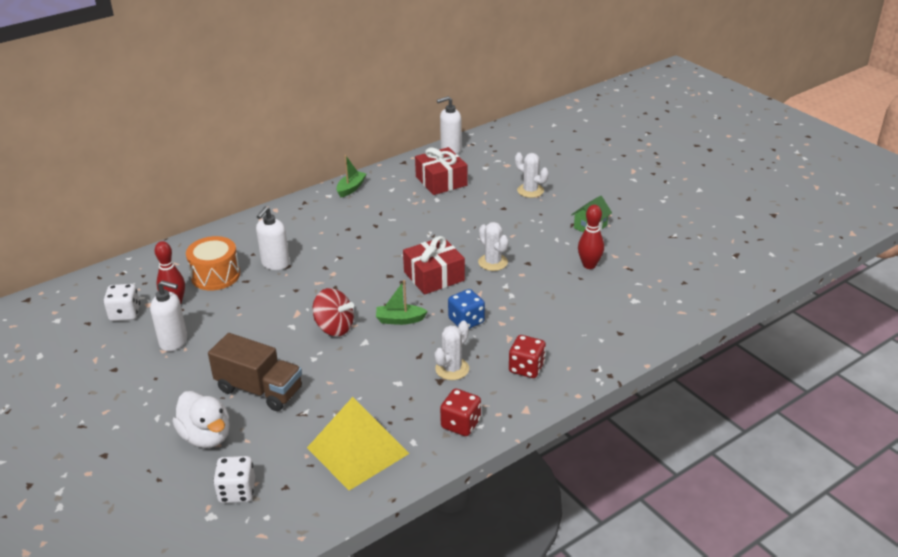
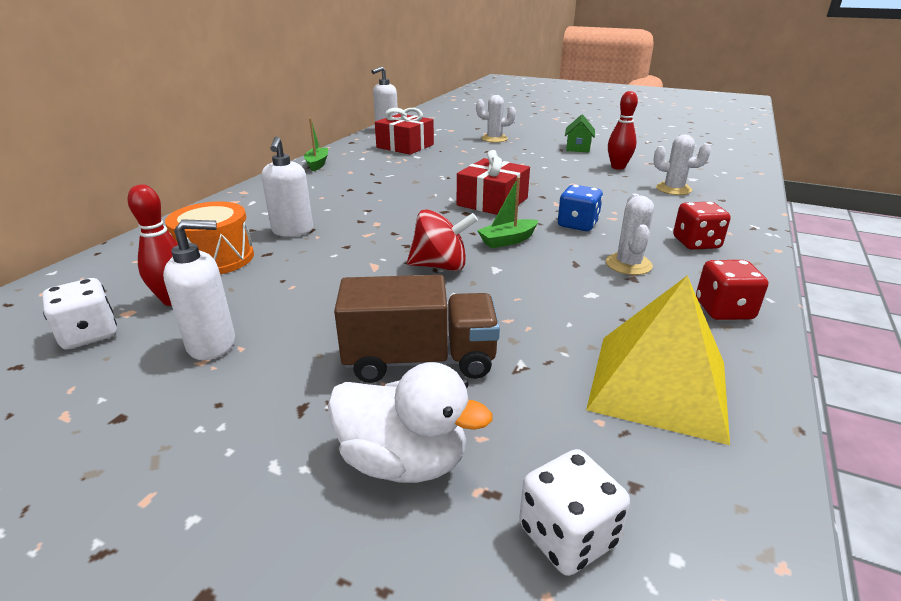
camera: 30 degrees left, 5 degrees down
(493, 262) = (533, 182): white cactus -> white cactus (673, 189)

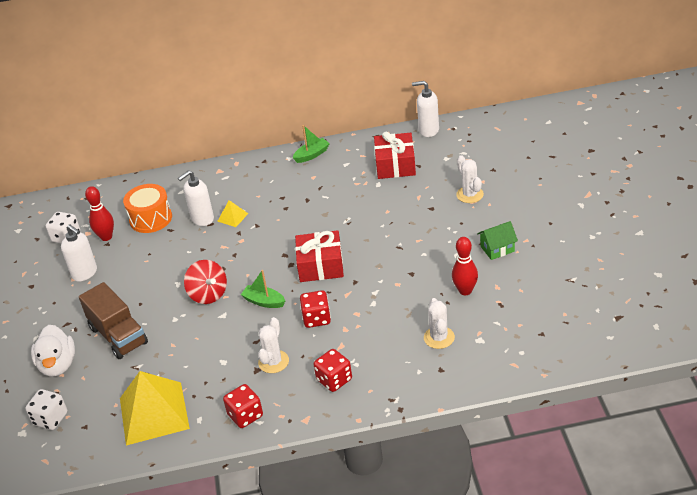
camera: 60 degrees right, 10 degrees up
(327, 216) = (232, 217): none -> yellow pyramid
(577, 224) = (316, 318): blue dice -> red dice
(628, 264) = (273, 362): white cactus -> white cactus turned 45 degrees counterclockwise

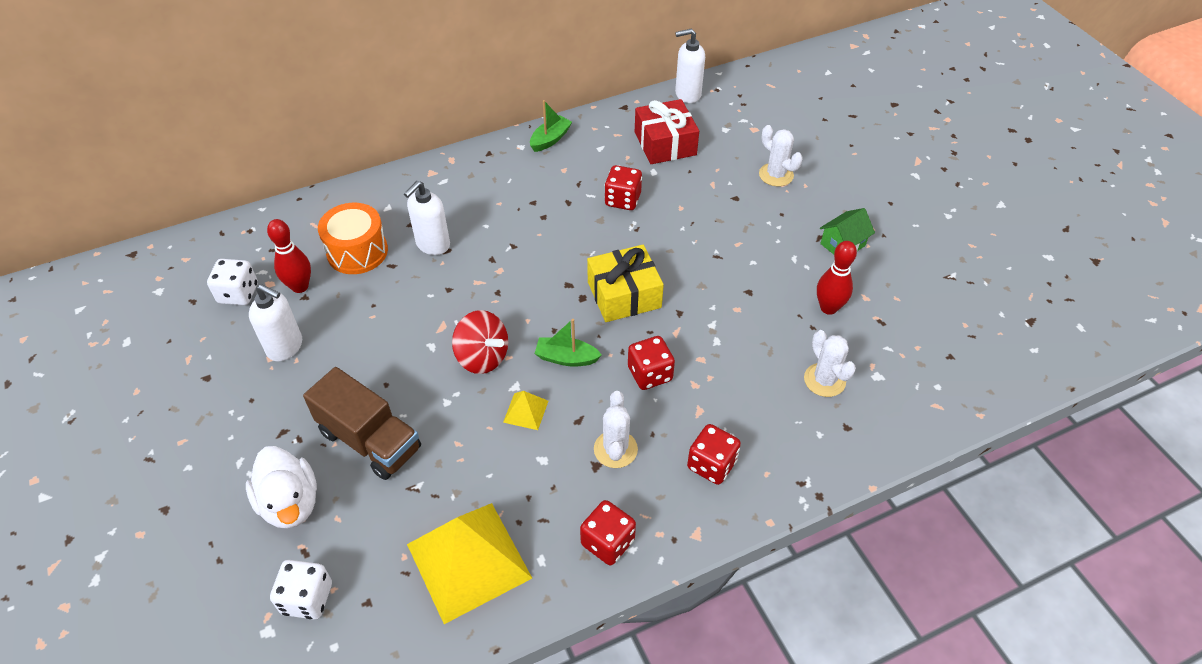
camera: 20 degrees left, 10 degrees up
(232, 217) = (475, 237): yellow pyramid -> yellow pyramid (526, 411)
(320, 265) = (624, 294): red gift -> yellow gift
(347, 202) = (622, 200): none -> red dice

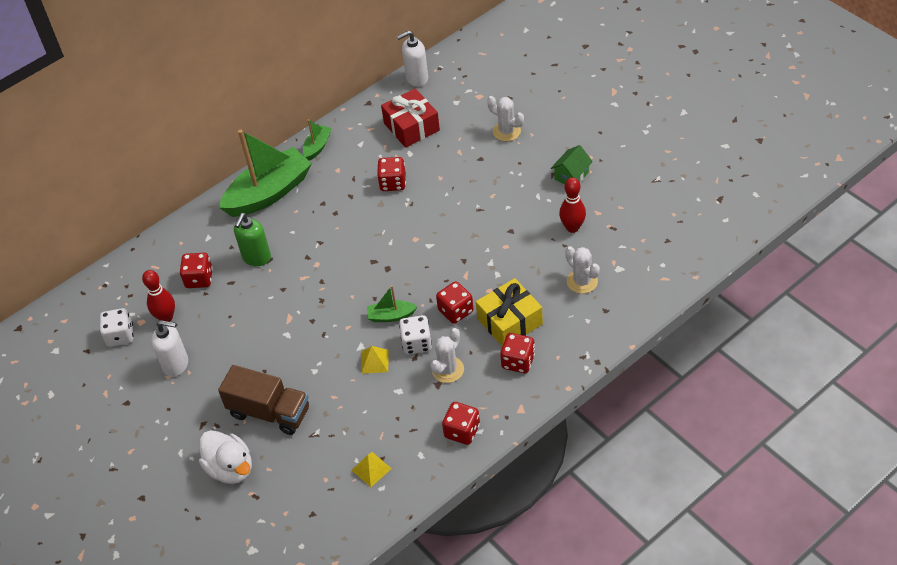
camera: 10 degrees left, 0 degrees up
(307, 598) = (270, 523): white dice -> white dice (416, 343)
(357, 252) = (199, 279): orange drum -> red dice
(432, 244) = (256, 258): white soap dispenser -> green soap dispenser
(468, 560) = (371, 469): yellow pyramid -> yellow pyramid, size x0.43
(476, 176) = (269, 193): none -> green boat
(482, 357) = (328, 332): red spinning top -> none
(615, 449) = (448, 370): white cactus -> white cactus turned 45 degrees clockwise
(624, 294) = (418, 258): yellow gift -> yellow gift (509, 321)

